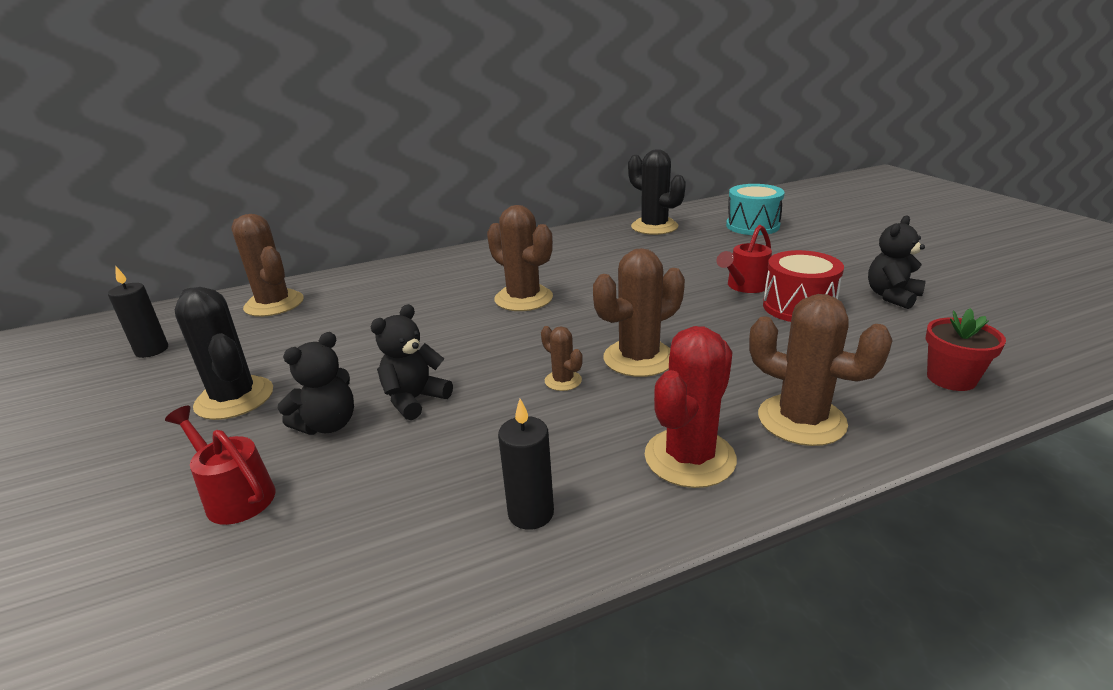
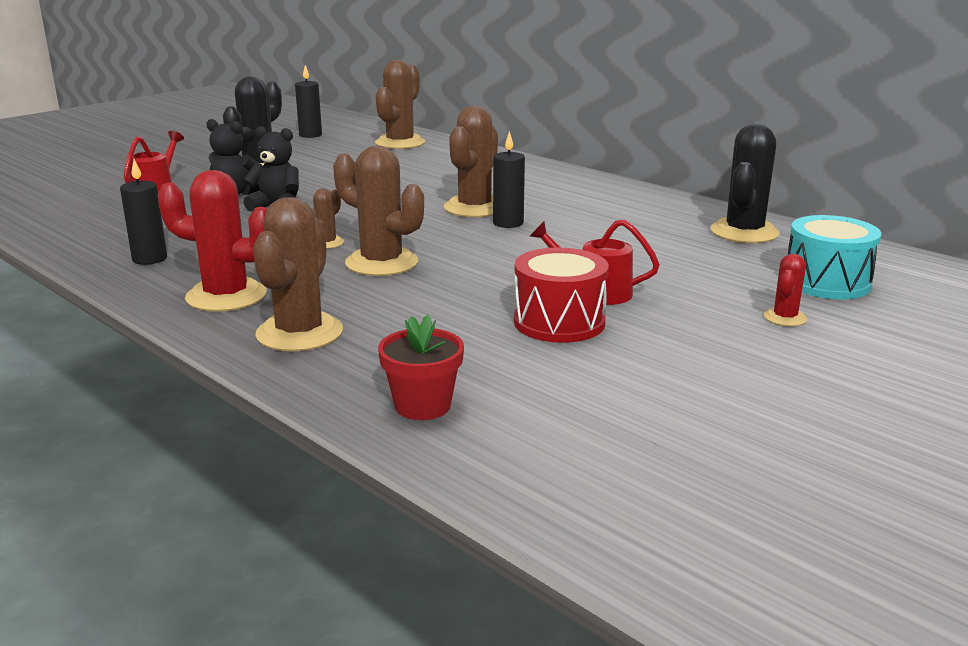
camera: 65 degrees right, 5 degrees down
(575, 292) = (508, 223): none -> black candle
(804, 245) = (785, 318): none -> red cactus
(892, 296) = (645, 376): black teddy bear -> none

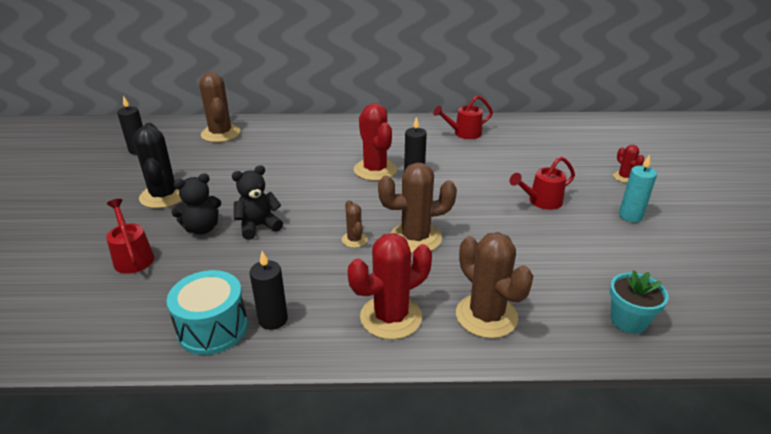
camera: 45 degrees left, 10 degrees up
(422, 406) = (628, 321): red flower pot -> turquoise flower pot
(474, 208) = (375, 170): brown cactus -> red cactus
(559, 322) = (567, 230): red drum -> none
(659, 213) = (463, 133): none -> red watering can
(683, 347) = (630, 216): none -> turquoise candle
(744, 232) = (517, 131): black cactus -> none
(827, 282) = (597, 148): turquoise drum -> turquoise drum (213, 328)

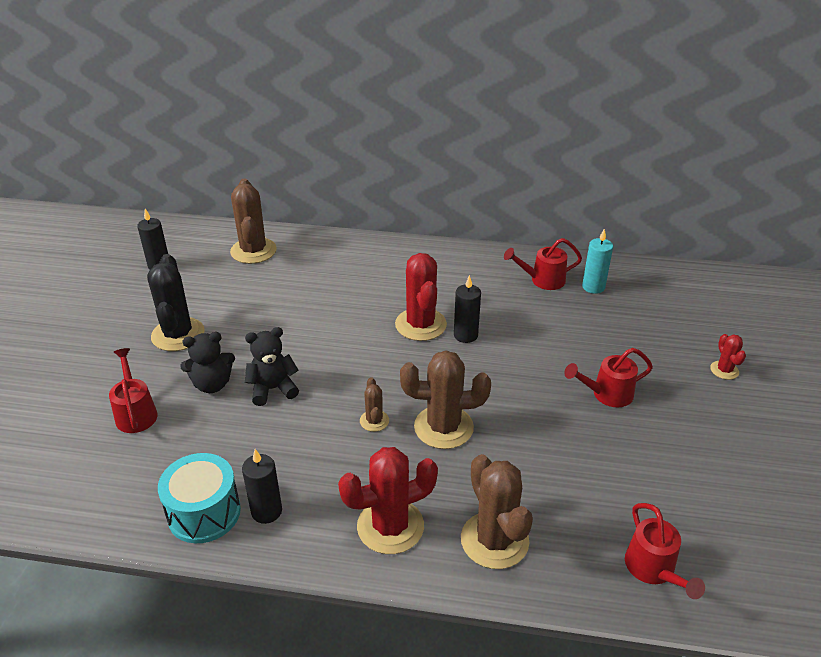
camera: 10 degrees right, 5 degrees up
(628, 321) = (653, 570): turquoise flower pot -> red watering can
(630, 216) = (710, 429): turquoise candle -> turquoise candle (593, 287)

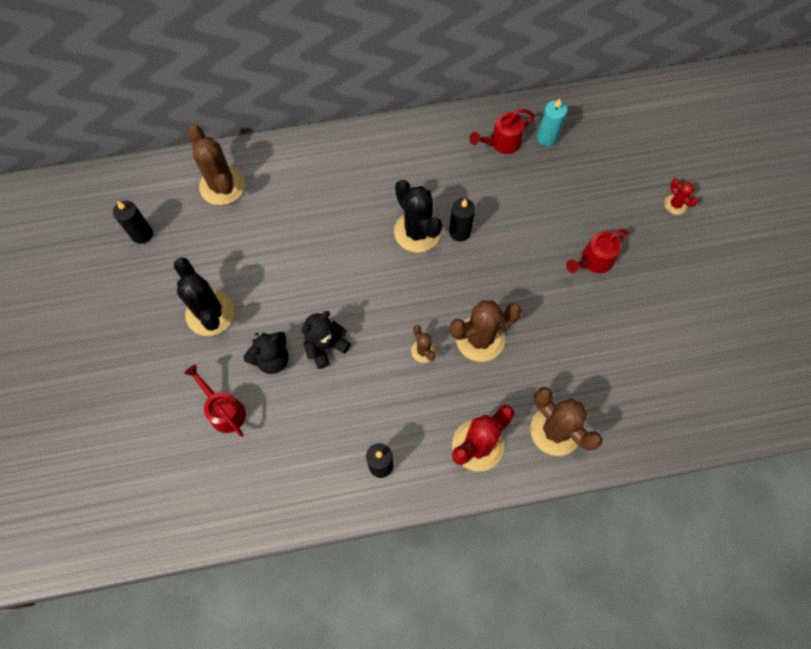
camera: 20 degrees left, 30 degrees up
(204, 513) = (334, 484): turquoise drum -> none
(420, 324) = (417, 232): red cactus -> black cactus
(653, 570) = (670, 416): red watering can -> none

